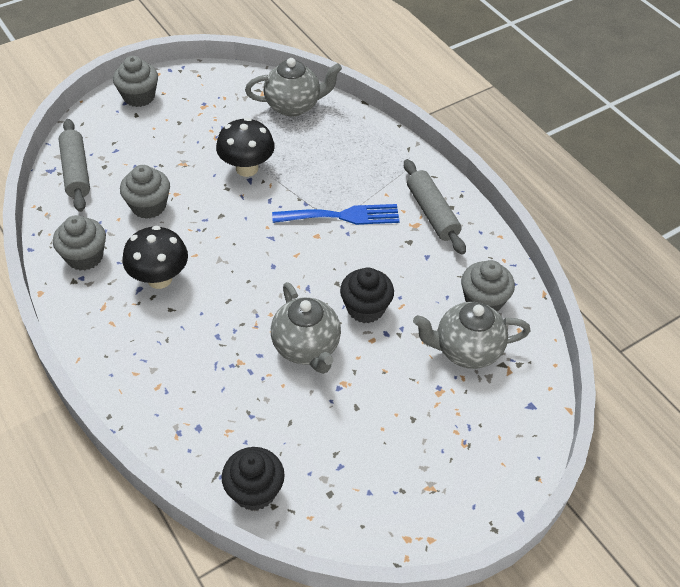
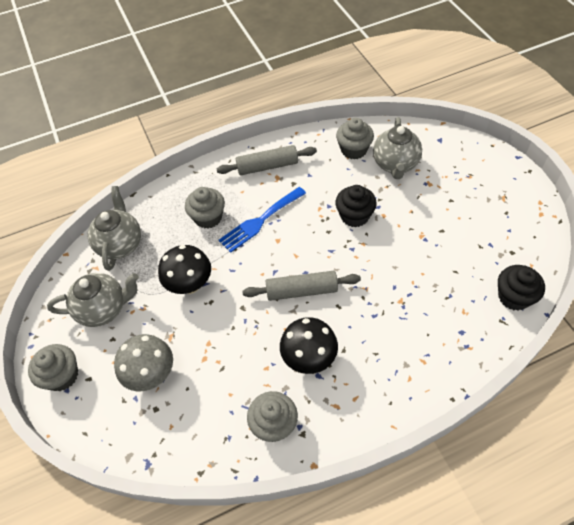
camera: 75 degrees left, 5 degrees up
(76, 172) = (157, 437): grey rolling pin -> grey rolling pin (302, 291)
(140, 157) = (151, 374): none -> grey mushroom
(148, 206) = (219, 367): grey cupcake -> grey cupcake (208, 217)
(306, 348) = (389, 255): grey teapot -> grey teapot (104, 309)
(342, 216) = (260, 221): blue fork -> blue fork turned 135 degrees counterclockwise

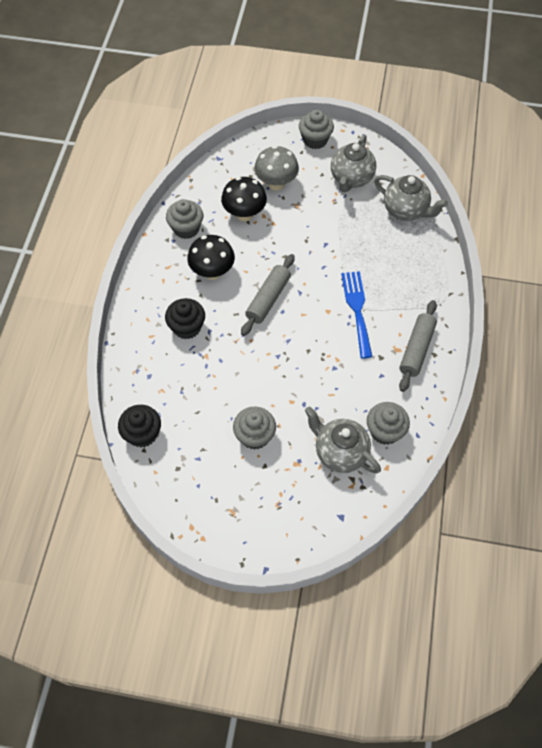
camera: 120 degrees right, 5 degrees up
(190, 285) = (331, 235): black mushroom -> black mushroom (244, 214)
(208, 217) = (389, 277): grey cupcake -> grey cupcake (254, 436)
(354, 216) = (308, 379): black cupcake -> black cupcake (187, 327)

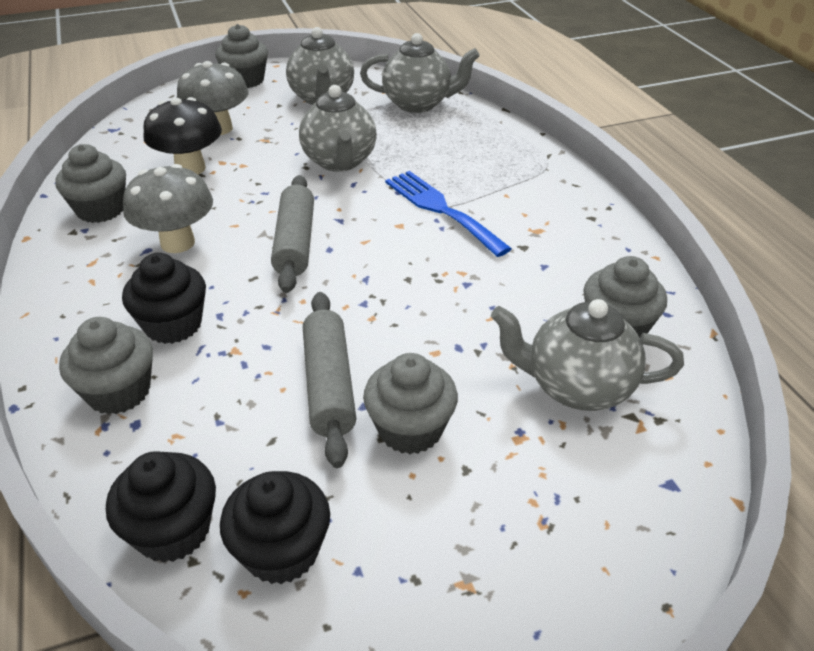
camera: 30 degrees left, 20 degrees down
(149, 355) = (119, 392): none -> grey cupcake
(176, 463) = (281, 551): none -> black cupcake
(212, 272) = (177, 243): black mushroom -> grey mushroom
(327, 245) = (340, 162): none -> grey teapot
(417, 349) = (564, 220): grey rolling pin -> grey rolling pin (329, 385)

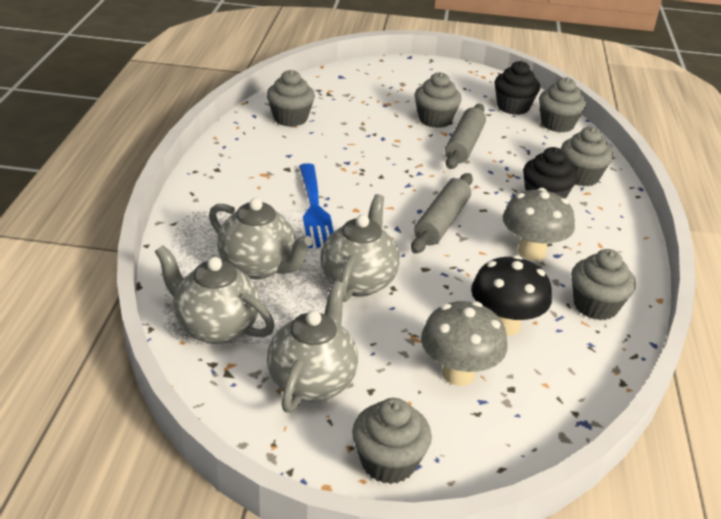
camera: 155 degrees left, 5 degrees down
(173, 530) = (557, 124): black cupcake -> grey cupcake
(576, 387) = (341, 108): grey teapot -> grey teapot (259, 267)

